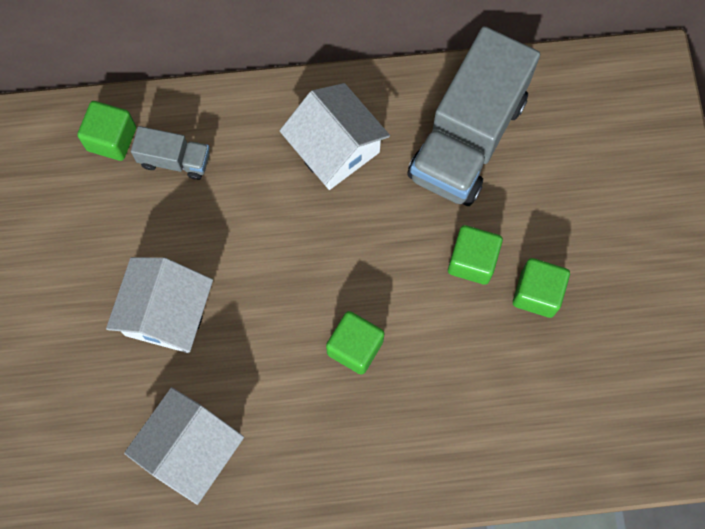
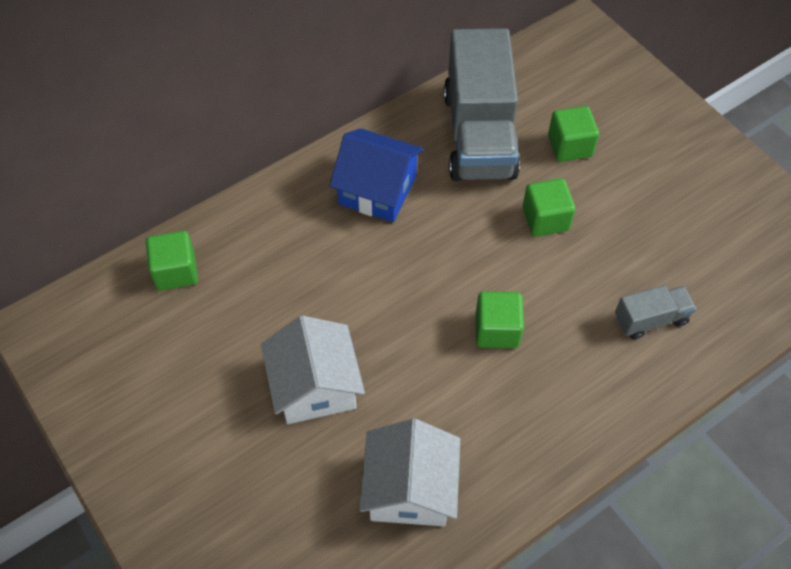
camera: 30 degrees left, 15 degrees down
(175, 160) = (244, 261): grey truck -> grey truck (650, 319)
(335, 148) = (377, 190): white house -> blue house
(537, 293) = (612, 217): green cube -> green cube (569, 146)

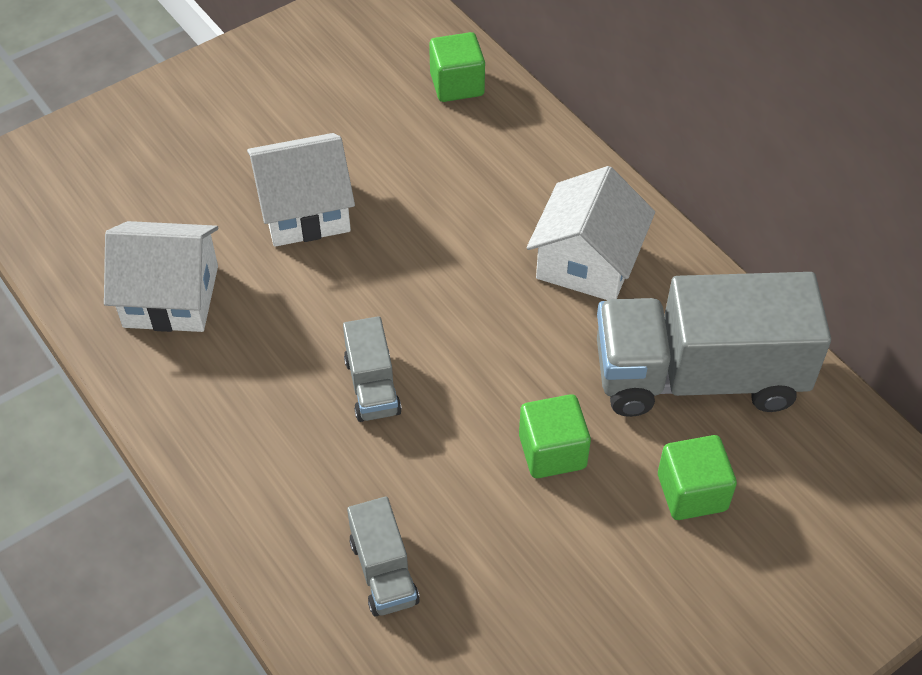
camera: 90 degrees right, 5 degrees down
(377, 190) = (587, 261): blue house -> white house
(497, 330) = (372, 386): green cube -> grey truck

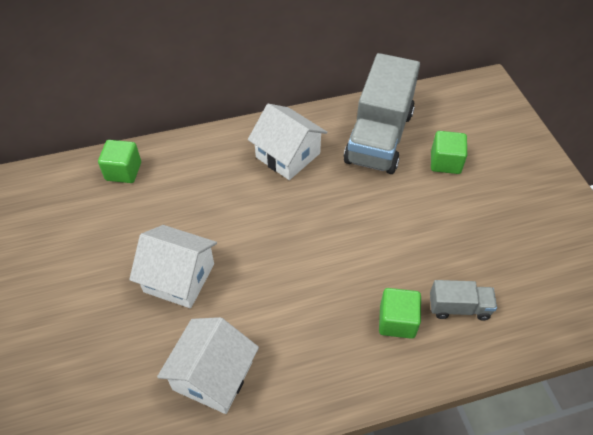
camera: 70 degrees left, 0 degrees up
(304, 210) = (179, 278): white house -> white house turned 75 degrees counterclockwise
(372, 386) = (332, 278): grey truck -> none
(552, 451) = (404, 209): green cube -> green cube (397, 321)

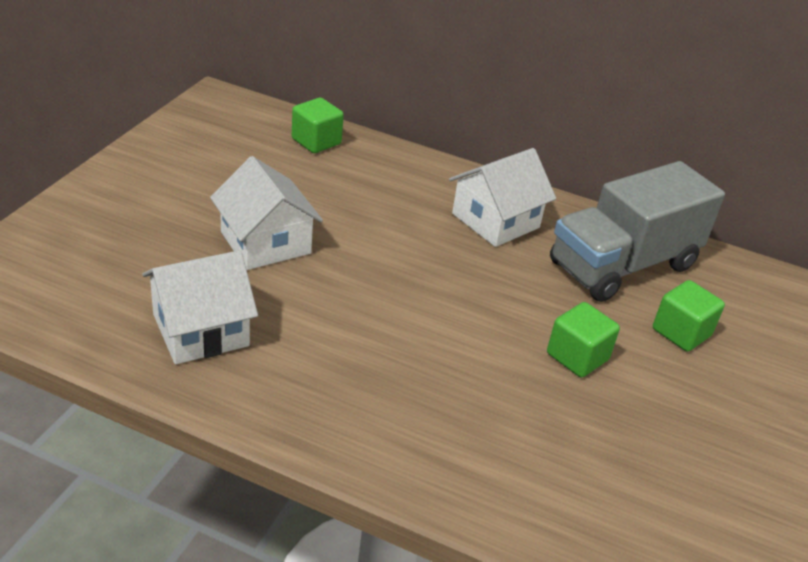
camera: 35 degrees right, 15 degrees down
(288, 155) = (495, 221): white house -> white house turned 60 degrees clockwise
(397, 321) = (440, 420): green cube -> green cube (577, 357)
(459, 307) = (530, 460): grey truck -> none

